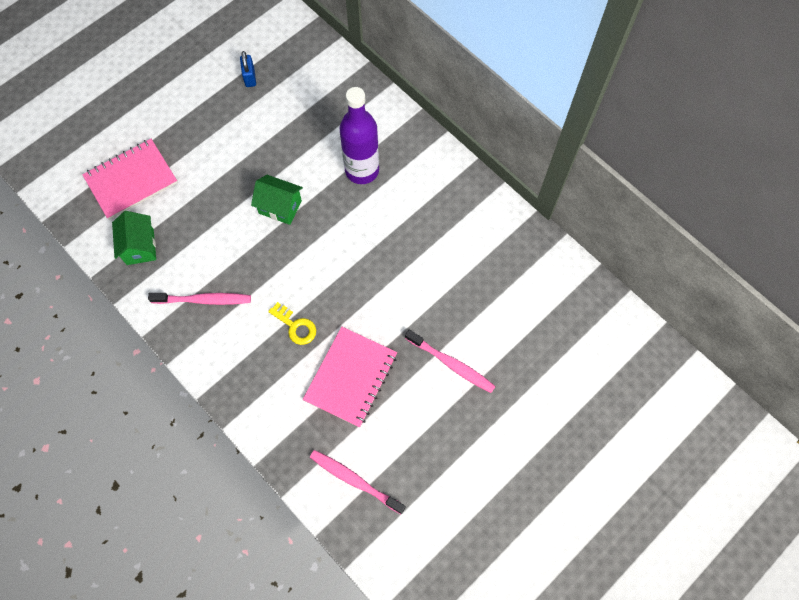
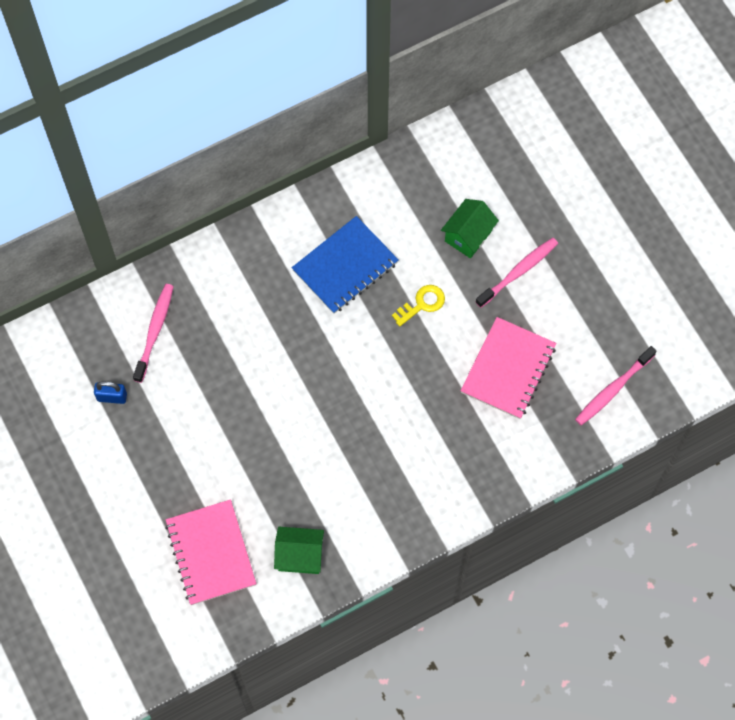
camera: 75 degrees left, 0 degrees up
(204, 300) = (383, 498): pink toothbrush -> pink toothbrush (155, 331)
(280, 207) = (294, 398): green house -> green house (468, 236)
(295, 326) = (439, 411): yellow key -> yellow key (422, 304)
(351, 377) = (508, 369): pink notebook -> pink notebook turned 75 degrees clockwise
(362, 170) = (274, 303): purple bottle -> none
(412, 216) = (345, 266): none -> blue notebook

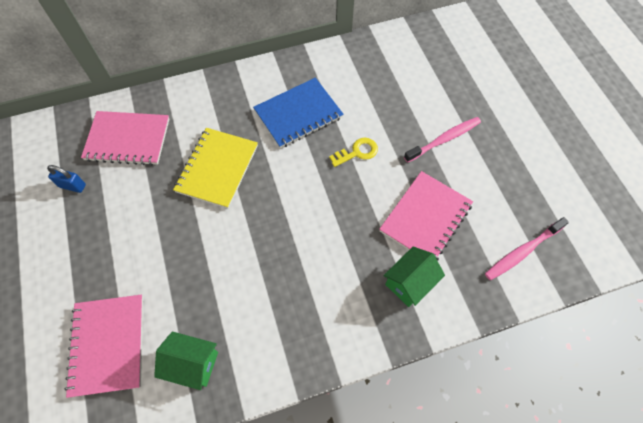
camera: 10 degrees right, 5 degrees down
(155, 331) = (128, 139): pink toothbrush -> pink notebook
(268, 350) = (217, 168): none -> yellow notebook
(468, 236) = (405, 106): green house -> green house (409, 283)

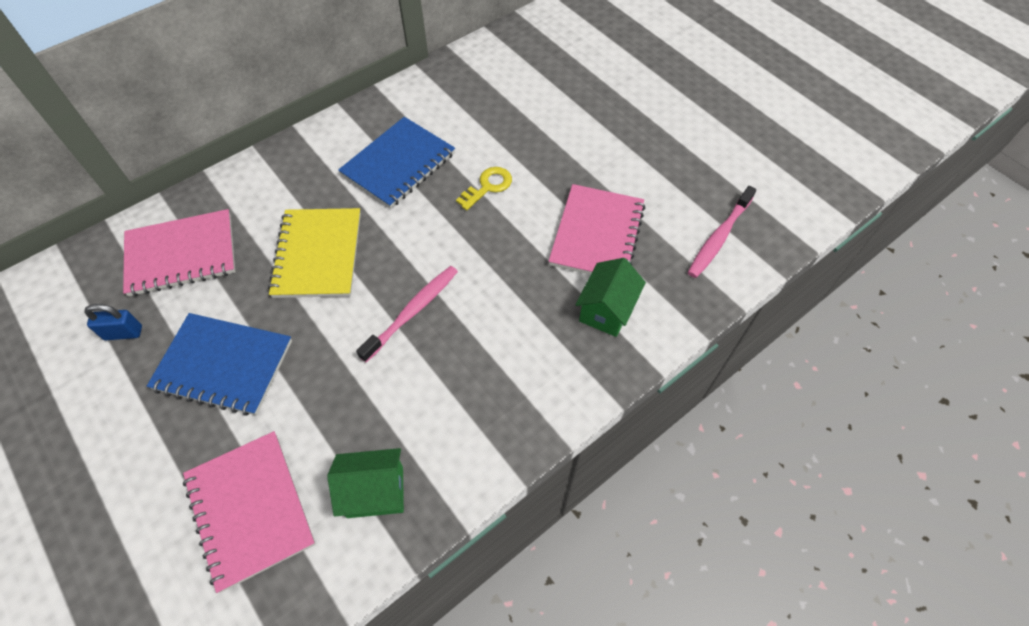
camera: 20 degrees left, 5 degrees down
(127, 232) = (223, 365): none -> blue notebook
(444, 139) = (584, 145): pink toothbrush -> pink toothbrush (412, 312)

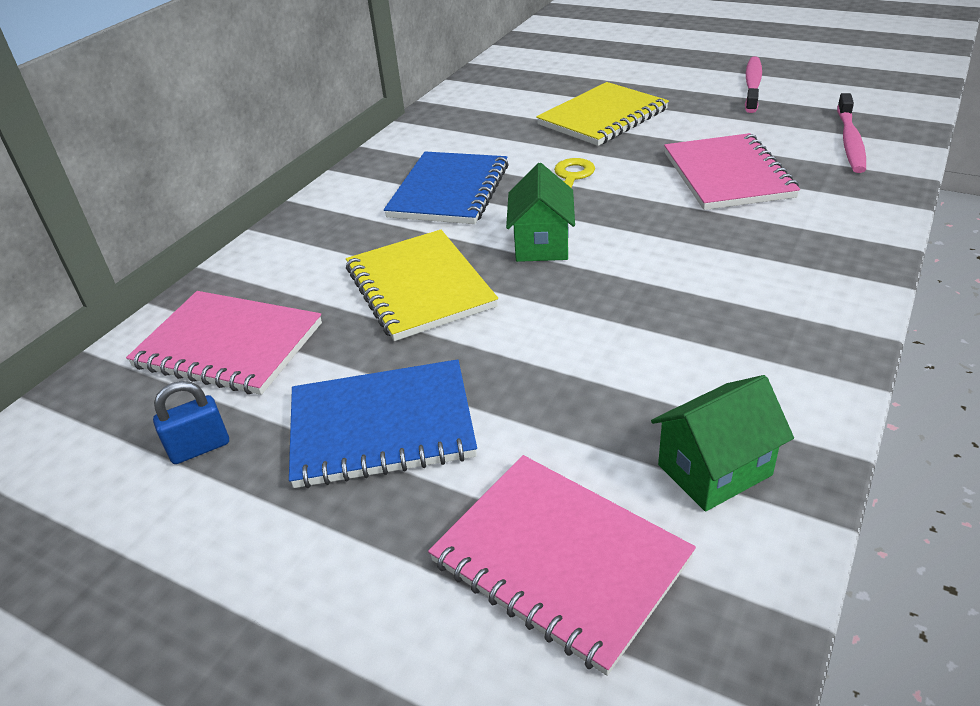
camera: 20 degrees left, 20 degrees down
(181, 255) = (229, 345): pink notebook -> pink notebook turned 60 degrees clockwise
(412, 312) = (587, 295): pink toothbrush -> pink toothbrush (752, 85)
(561, 126) = (602, 117): none -> yellow notebook
(606, 310) = (804, 223): green house -> green house (542, 244)

